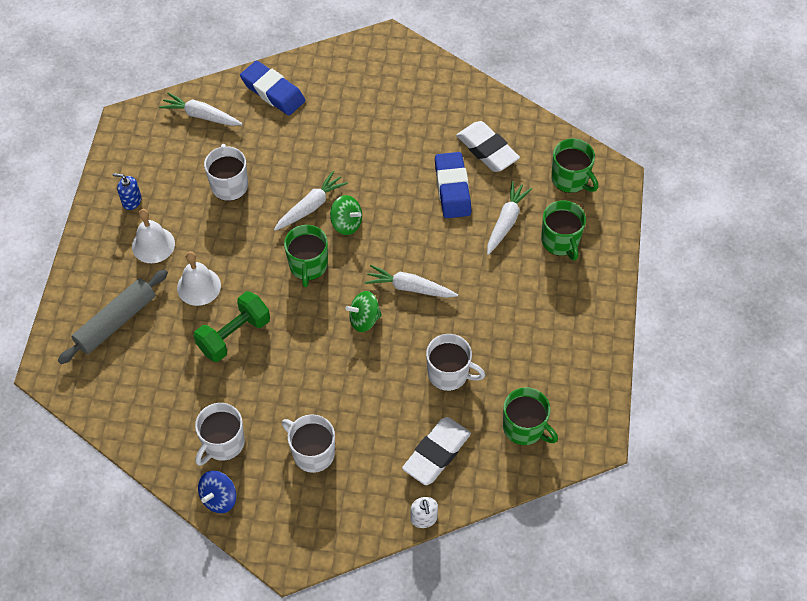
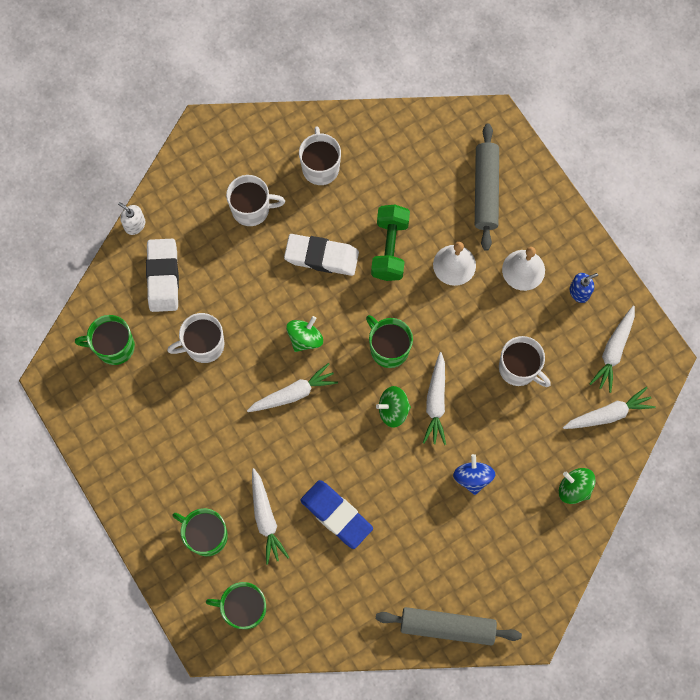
camera: 140 degrees right, 15 degrees up
(153, 148) = (613, 351): none -> white carrot
(219, 498) = (287, 130): blue spinning top -> blue spinning top (472, 477)
(273, 92) = (574, 488): blue eraser -> green spinning top
(438, 77) = (447, 627): none -> grey rolling pin
(487, 150) = (339, 580): white eraser -> white eraser (321, 257)

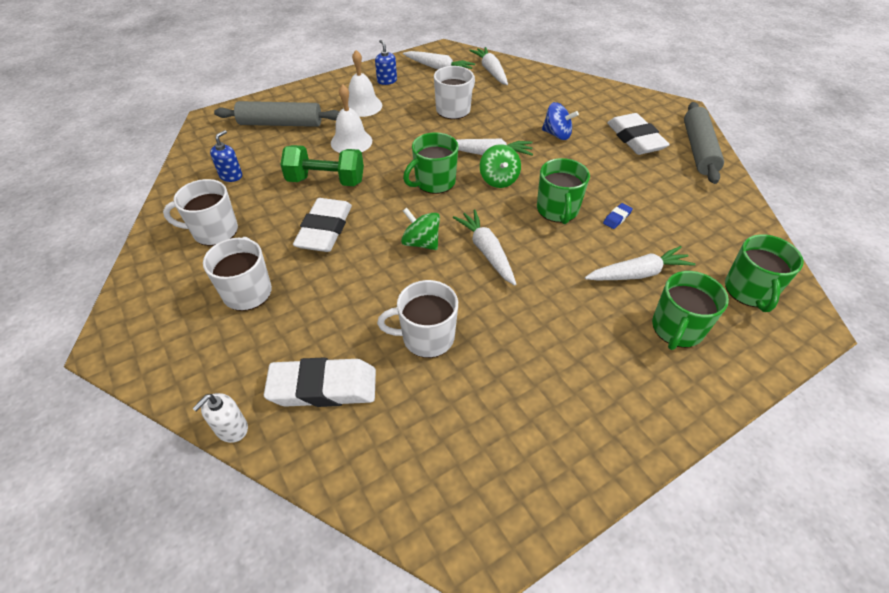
camera: 90 degrees left, 25 degrees down
(114, 346) = (426, 450): green mug -> green mug (557, 210)
(203, 345) = (426, 337): white mug -> white mug turned 105 degrees clockwise
(336, 515) = (617, 218): blue eraser -> blue eraser, size x0.42
(397, 162) = (231, 176): none -> blue soap dispenser
(465, 561) = (635, 139): none -> white eraser
(472, 477) = (557, 134): blue spinning top -> blue spinning top turned 150 degrees counterclockwise
(574, 488) = (555, 87): green spinning top -> none

